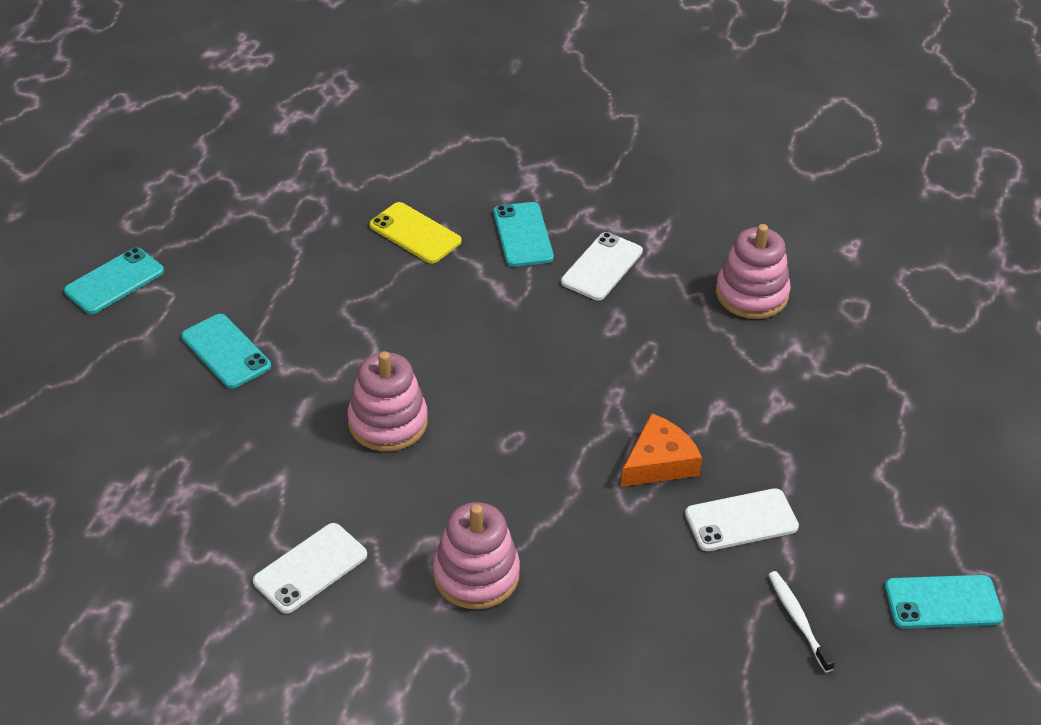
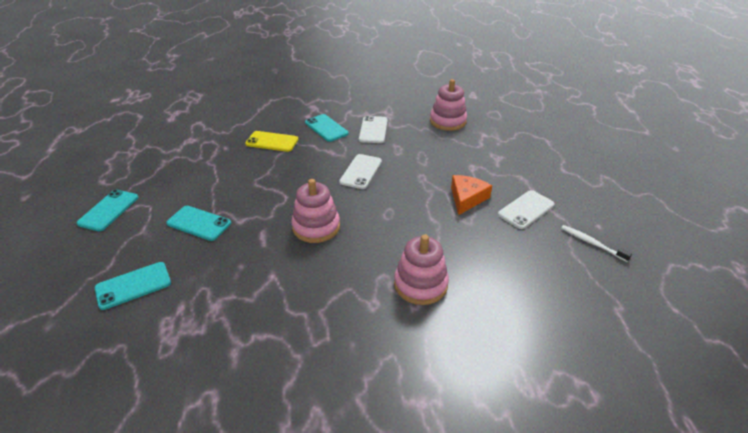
camera: 25 degrees left, 5 degrees down
(310, 568) = (323, 319): white phone -> white phone (361, 171)
(943, 602) = (641, 211): turquoise phone -> turquoise phone (133, 285)

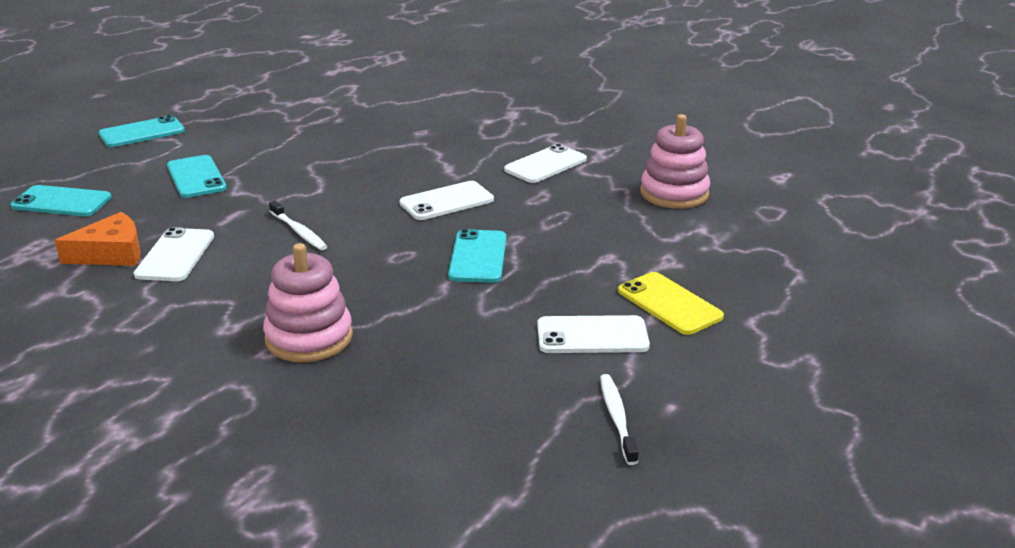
camera: 40 degrees right, 10 degrees down
(271, 279) = (175, 255): none -> white phone
(272, 142) = (398, 132): yellow phone -> yellow phone (669, 304)
(316, 227) = (299, 232): pink stacking toy -> white toothbrush
(326, 128) = (487, 141): turquoise phone -> turquoise phone (478, 257)
(467, 198) = (531, 286): orange cheese -> orange cheese (111, 253)

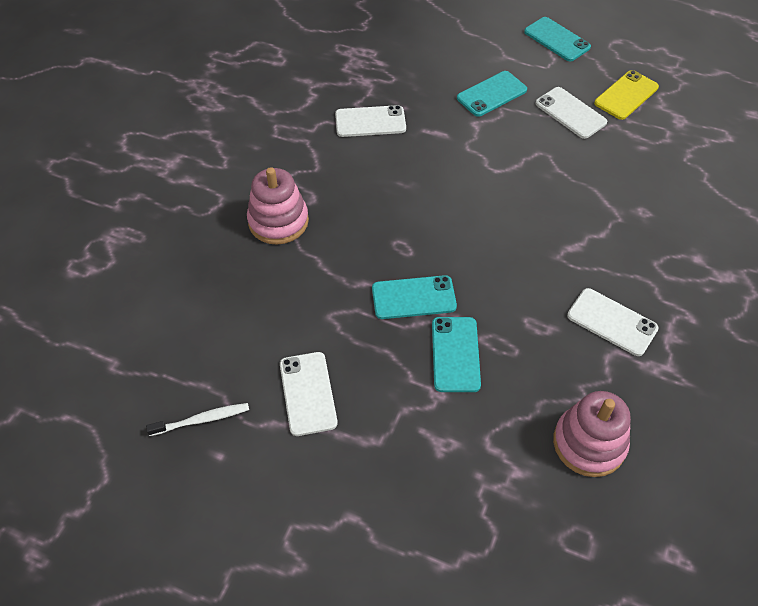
camera: 80 degrees right, 25 degrees up
(62, 202) = (428, 41): turquoise phone -> turquoise phone (455, 354)
(111, 253) = (365, 90): orange cheese -> none
(299, 232) = (423, 177): white toothbrush -> none
(446, 201) = (505, 258): white phone -> white phone (570, 113)
(669, 304) = (367, 448): yellow phone -> yellow phone (626, 95)

